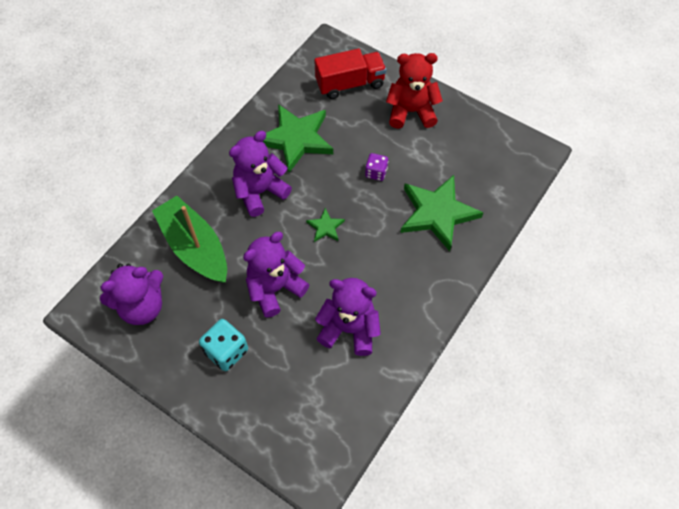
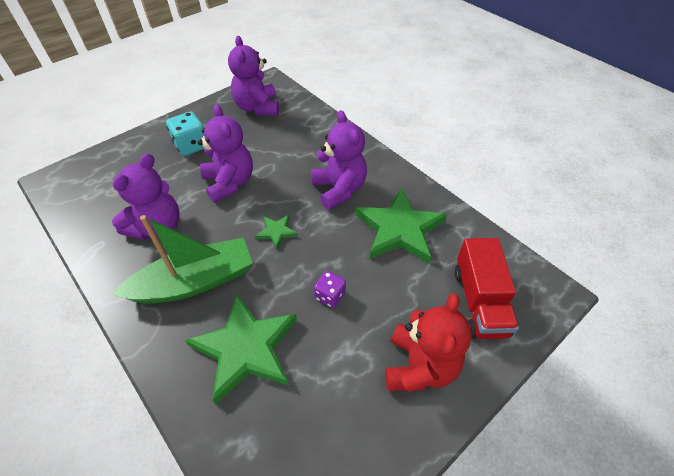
camera: 105 degrees right, 10 degrees down
(195, 247) = (297, 140): green boat -> green boat (194, 282)

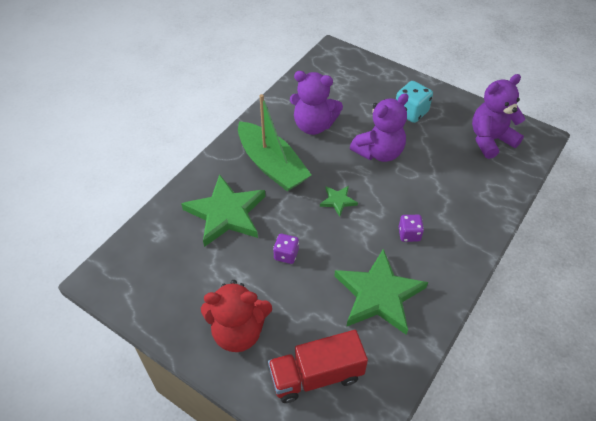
camera: 75 degrees right, 0 degrees up
(339, 189) = (409, 234): purple teddy bear -> purple dice

